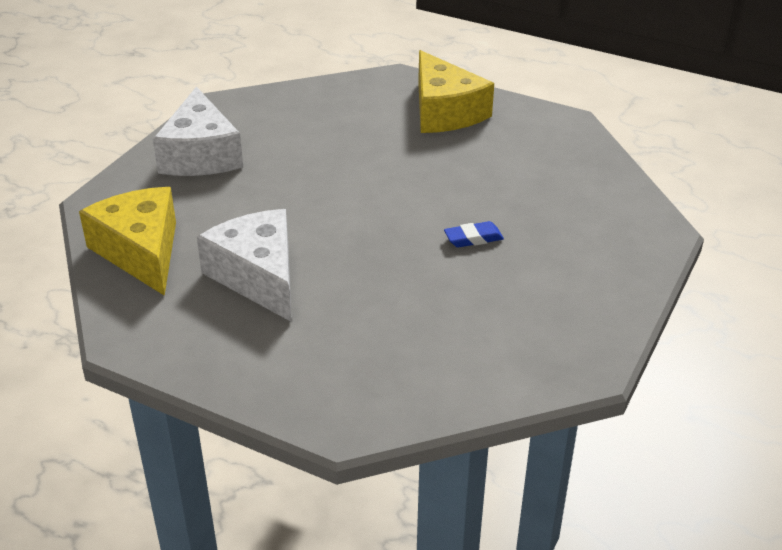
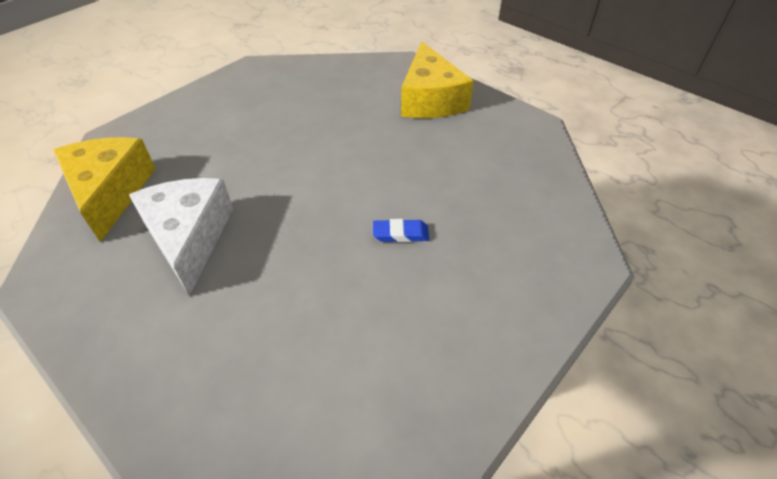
camera: 15 degrees right, 10 degrees up
(200, 154) = (213, 108): white cheese -> none

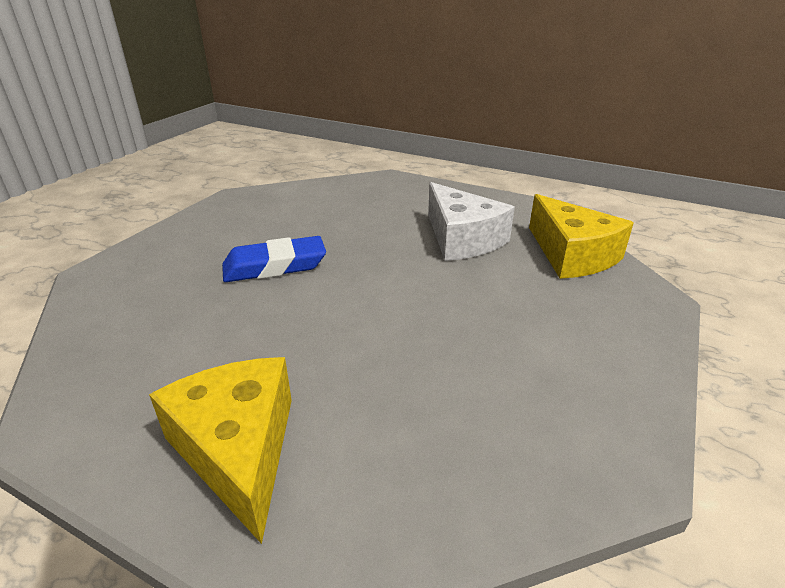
camera: 165 degrees right, 15 degrees down
(400, 234) = (275, 266): blue eraser -> blue eraser, size x1.89

